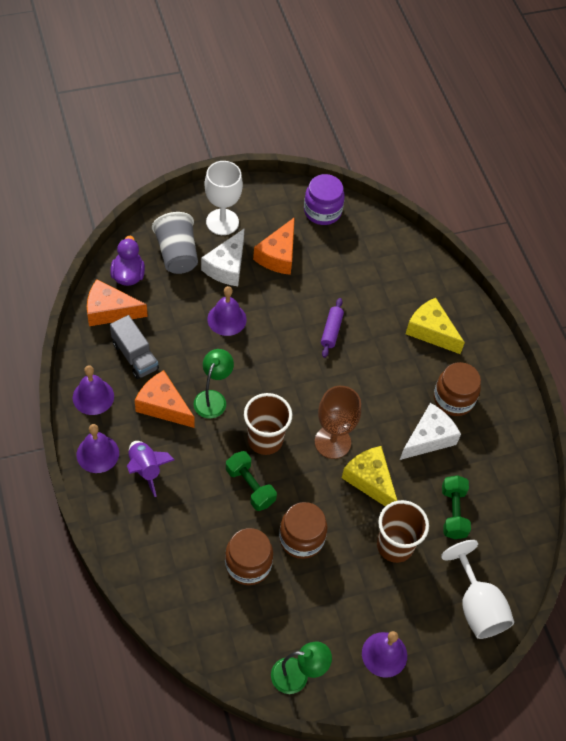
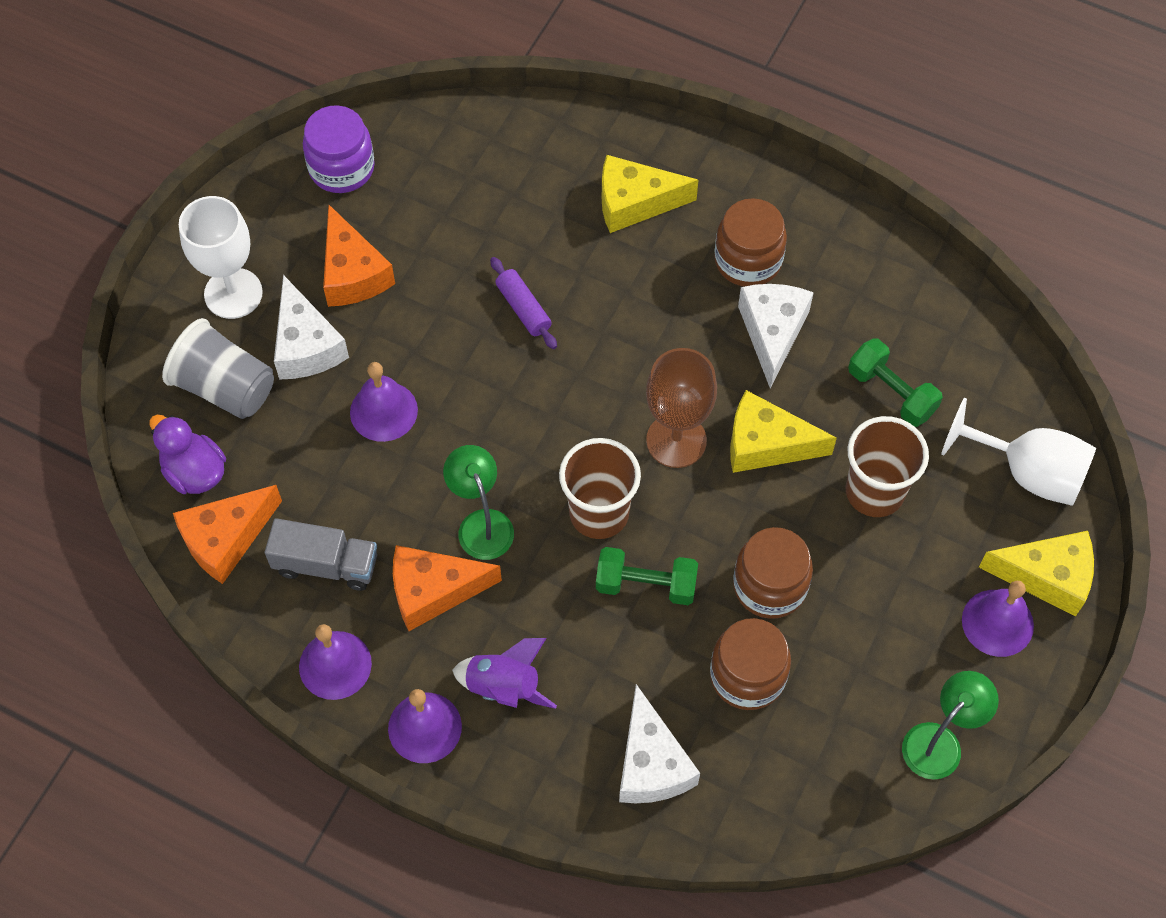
camera: 40 degrees left, 5 degrees up
(167, 558) = (651, 763): none -> white cheese
(431, 658) = (1047, 576): none -> yellow cheese

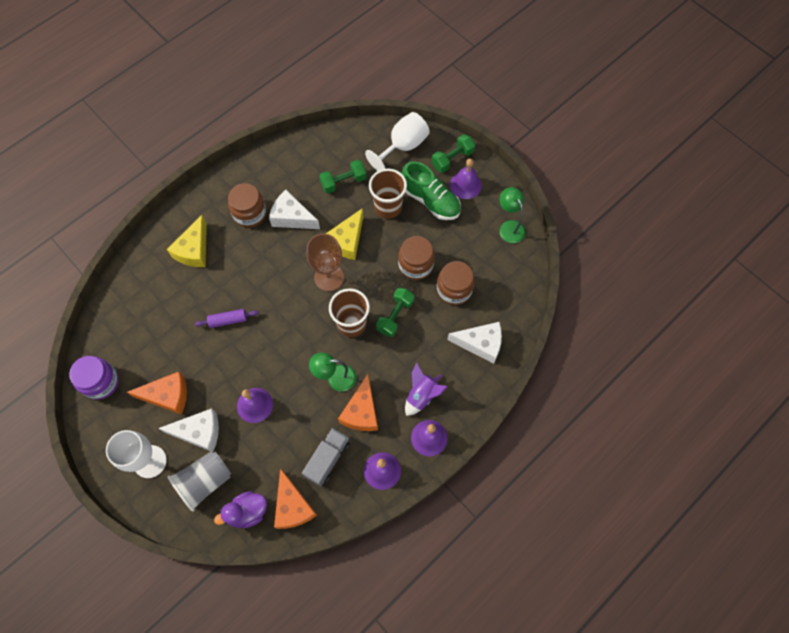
camera: 70 degrees left, 5 degrees up
(927, 566) = (430, 200): none -> green shoe
(1047, 576) = (452, 159): yellow cheese -> green dumbbell

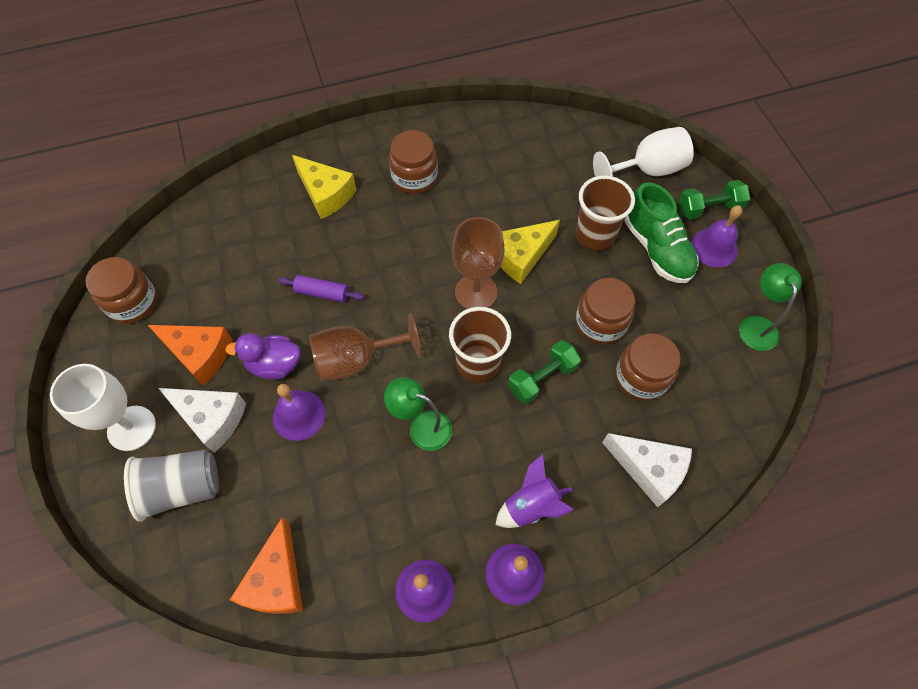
camera: 25 degrees right, 5 degrees down
(101, 382) = (133, 303): purple jar -> brown jar
(194, 250) = (326, 194): yellow cheese -> yellow cheese turned 90 degrees counterclockwise
(247, 512) = (213, 558): purple duck -> purple duck (274, 365)
(273, 354) = (356, 360): none -> brown goblet
(292, 217) = (464, 201): white cheese -> none
(327, 459) = (356, 535): grey truck -> none
(343, 182) = (550, 184): green dumbbell -> none
(361, 411) = (435, 490): orange cheese -> none

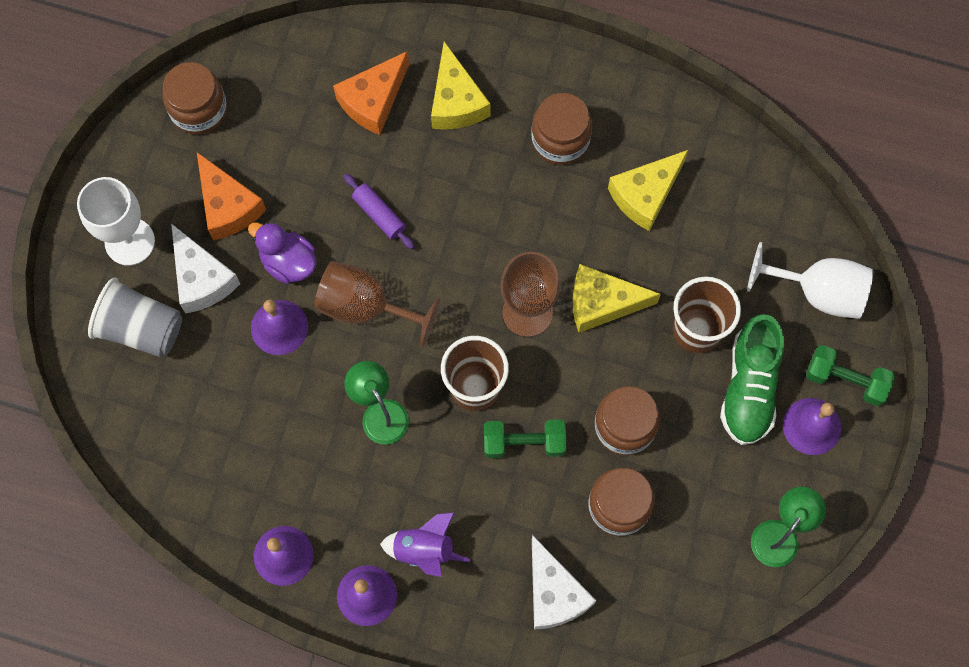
camera: 35 degrees right, 10 degrees up
(277, 580) = (170, 463): orange cheese -> orange cheese (373, 100)
(495, 178) = (645, 195): none -> yellow cheese

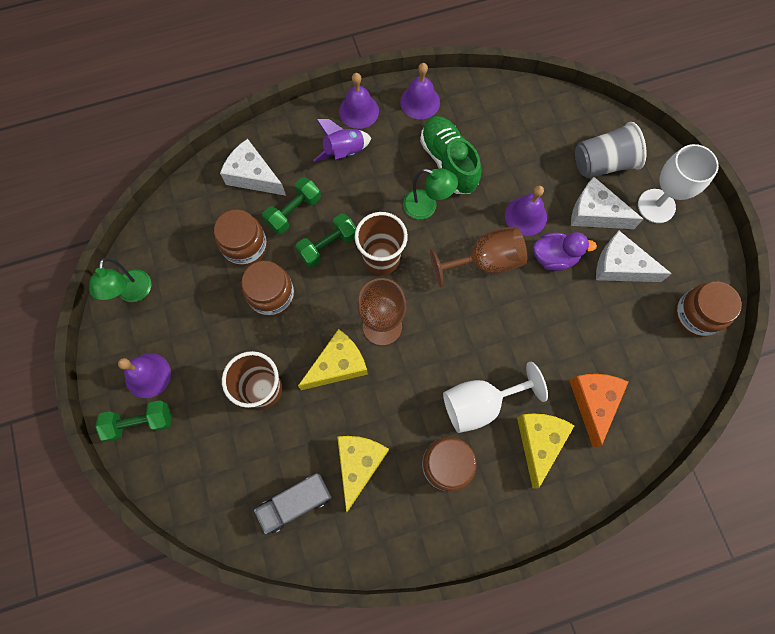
camera: 145 degrees right, 0 degrees up
(228, 206) = (620, 266): orange cheese -> white cheese
(379, 215) = (524, 325): purple rolling pin -> none
(456, 101) = (539, 442): yellow cheese -> yellow cheese turned 60 degrees clockwise
(535, 512) = (293, 211): none -> green dumbbell
(730, 201) = (295, 503): none -> grey truck
(749, 387) = (204, 373): green shoe -> green shoe (448, 162)
(818, 292) = (193, 475): white goblet -> white goblet (480, 404)

